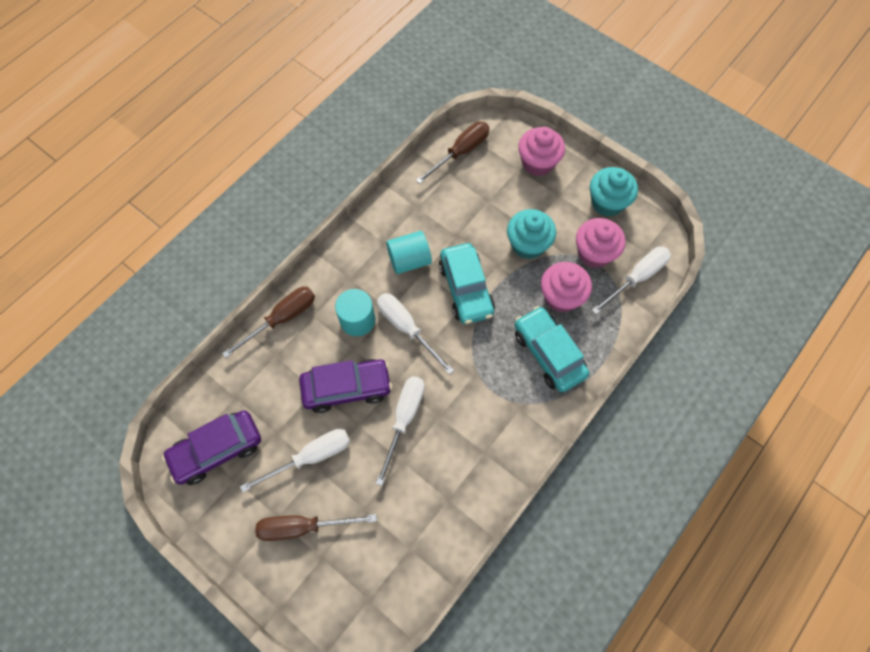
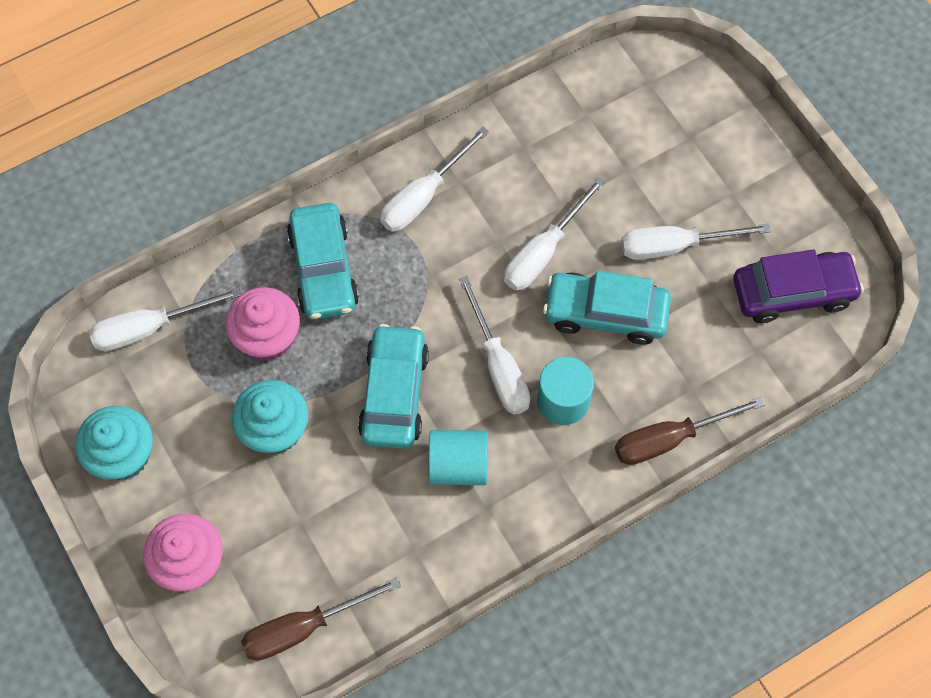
camera: 160 degrees left, 0 degrees up
(303, 527) = (703, 174): brown screwdriver -> none
(347, 388) = (605, 314): purple car -> turquoise car
(505, 432) = (423, 196): none -> white screwdriver
(594, 253) = (187, 383): pink cupcake -> none

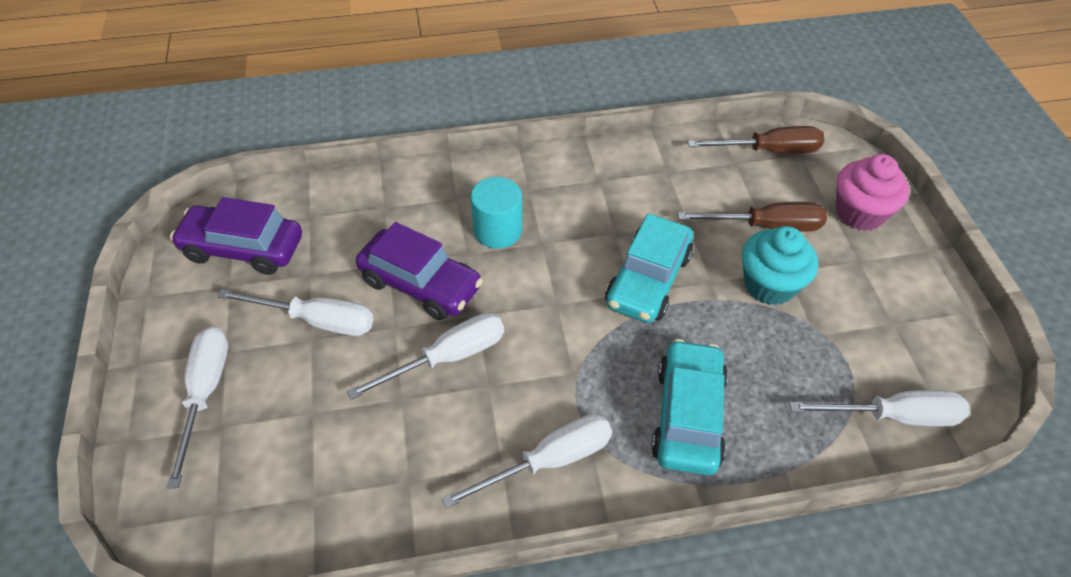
camera: 160 degrees left, 15 degrees down
(123, 455) = (922, 307): turquoise cupcake -> none
(268, 337) = (763, 366): pink cupcake -> none
(458, 465) = (610, 212): turquoise cylinder -> none
(498, 366) = (542, 273): white screwdriver -> white screwdriver (206, 393)
(605, 314) = (421, 284): turquoise car -> purple car
(669, 439) = (425, 180): brown screwdriver -> brown screwdriver (766, 226)

